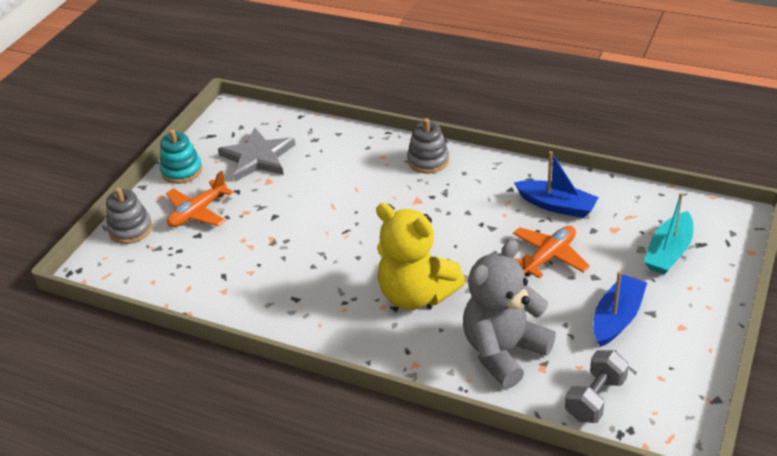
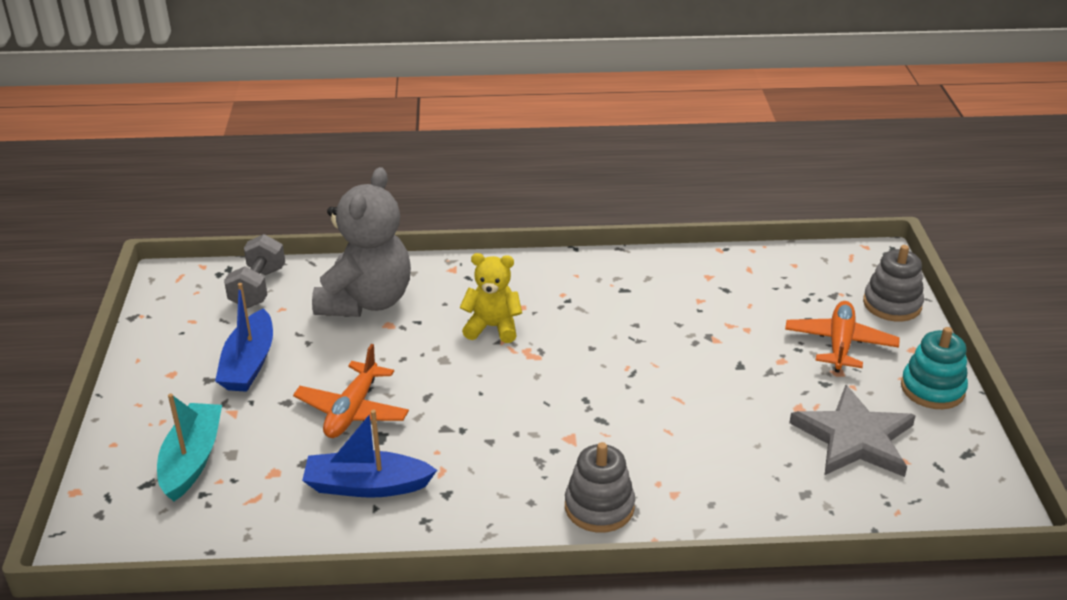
camera: 150 degrees right, 5 degrees down
(416, 294) = (492, 327): yellow teddy bear -> yellow teddy bear, size x0.57

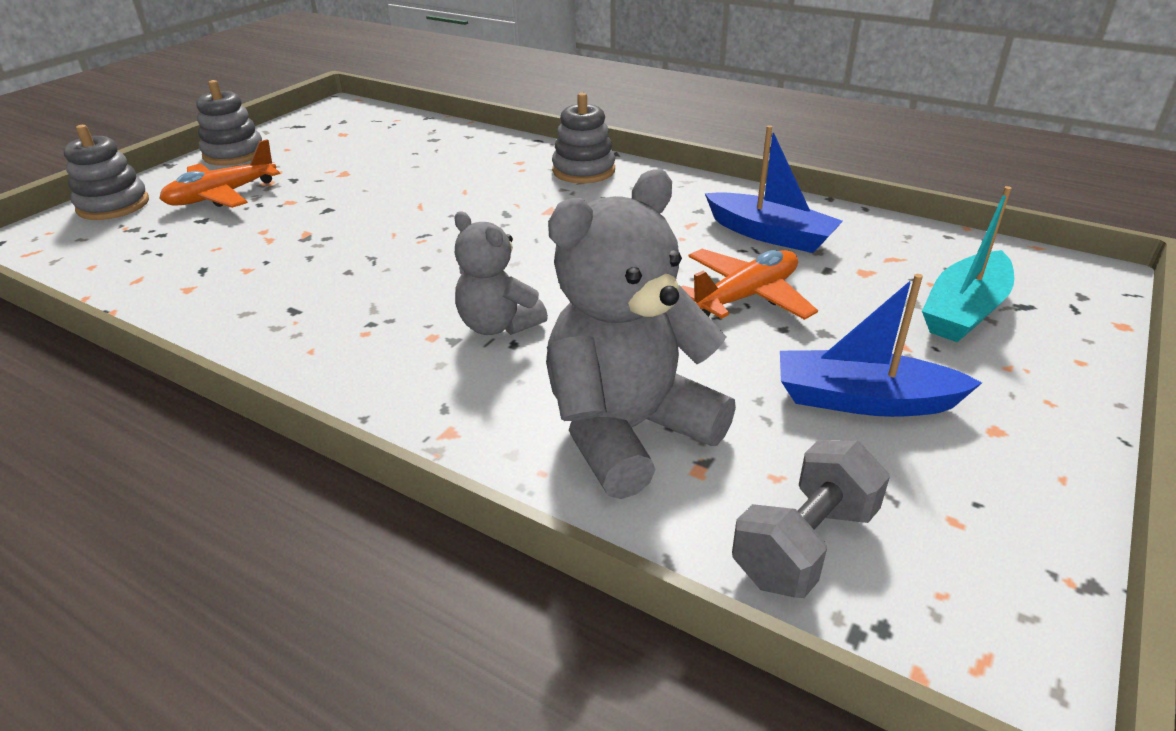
camera: 145 degrees left, 0 degrees up
(249, 363) = (863, 400): blue boat -> blue boat turned 120 degrees counterclockwise
(492, 327) = (498, 325): yellow teddy bear -> grey teddy bear
(854, 438) = (345, 150): grey star -> none
(932, 389) = (234, 154): turquoise stacking toy -> grey stacking toy

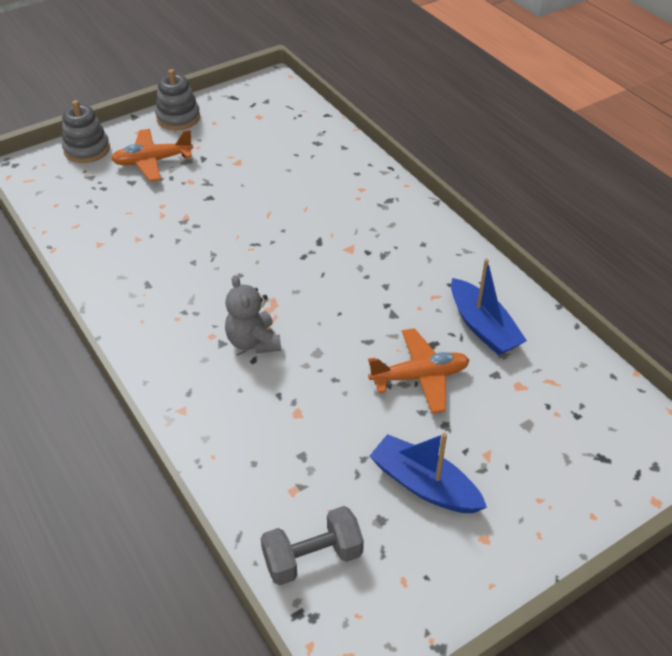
camera: 25 degrees right, 10 degrees up
(583, 170) = (400, 214): grey stacking toy -> none
(628, 431) = (274, 449): grey teddy bear -> none
(964, 311) = (555, 445): turquoise boat -> none

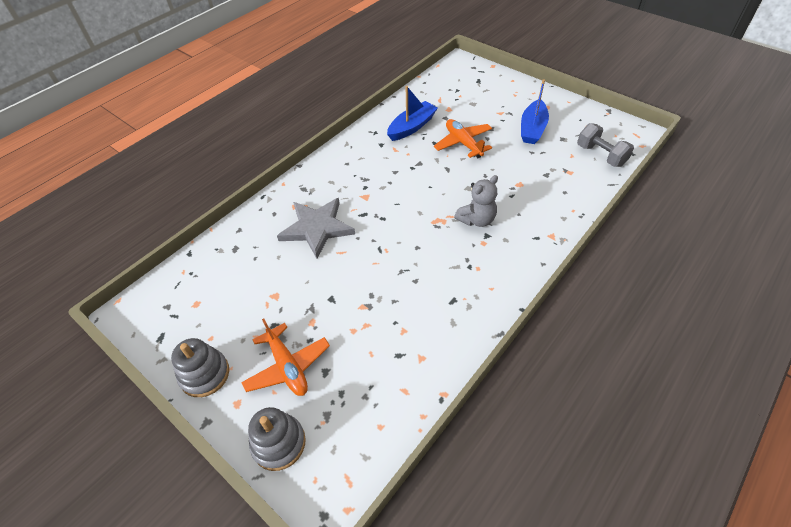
camera: 105 degrees left, 5 degrees up
(315, 201) = (317, 228): none -> grey star

